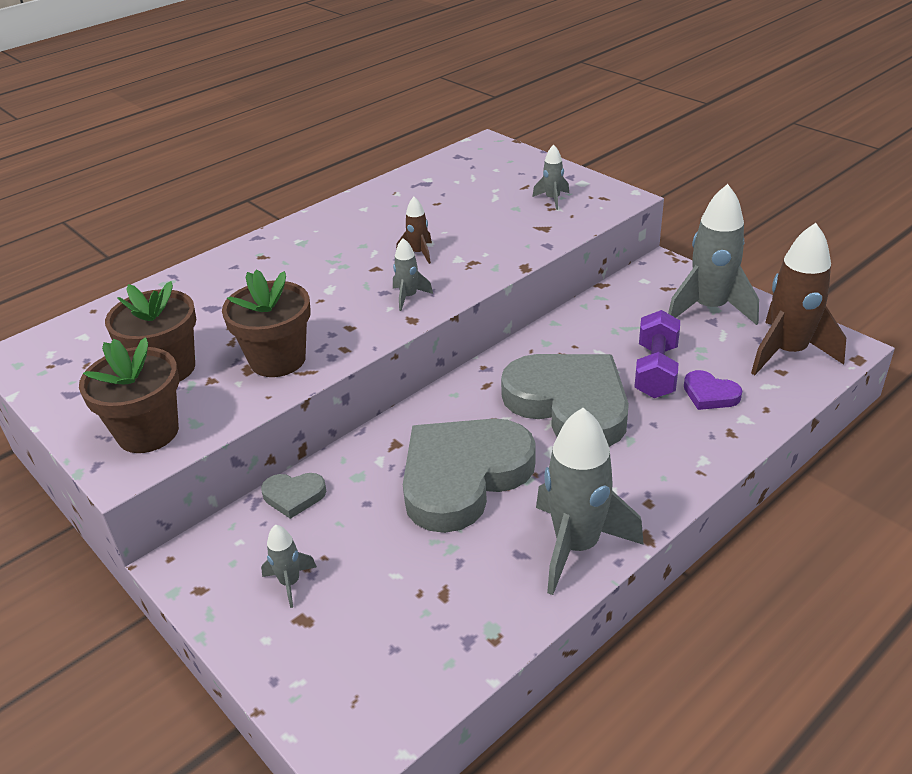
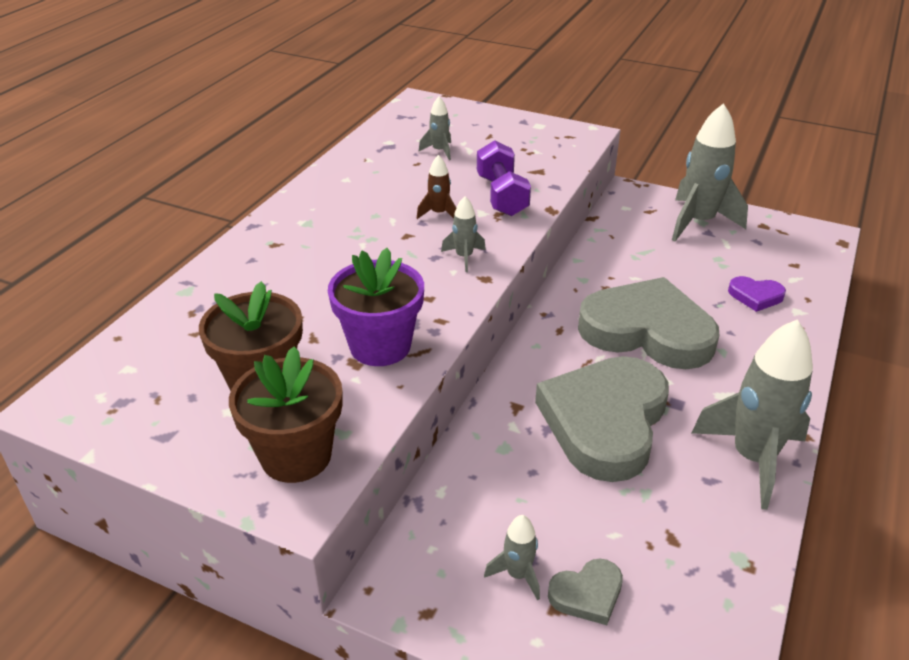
camera: 25 degrees left, 0 degrees up
(278, 360) = (380, 346): brown flower pot -> purple flower pot
(294, 496) = (454, 485): grey heart -> grey heart (587, 594)
(552, 199) = (525, 144): grey rocket -> grey rocket (439, 151)
(655, 371) = (696, 285): purple dumbbell -> purple dumbbell (501, 196)
(787, 352) = (787, 248): brown rocket -> none

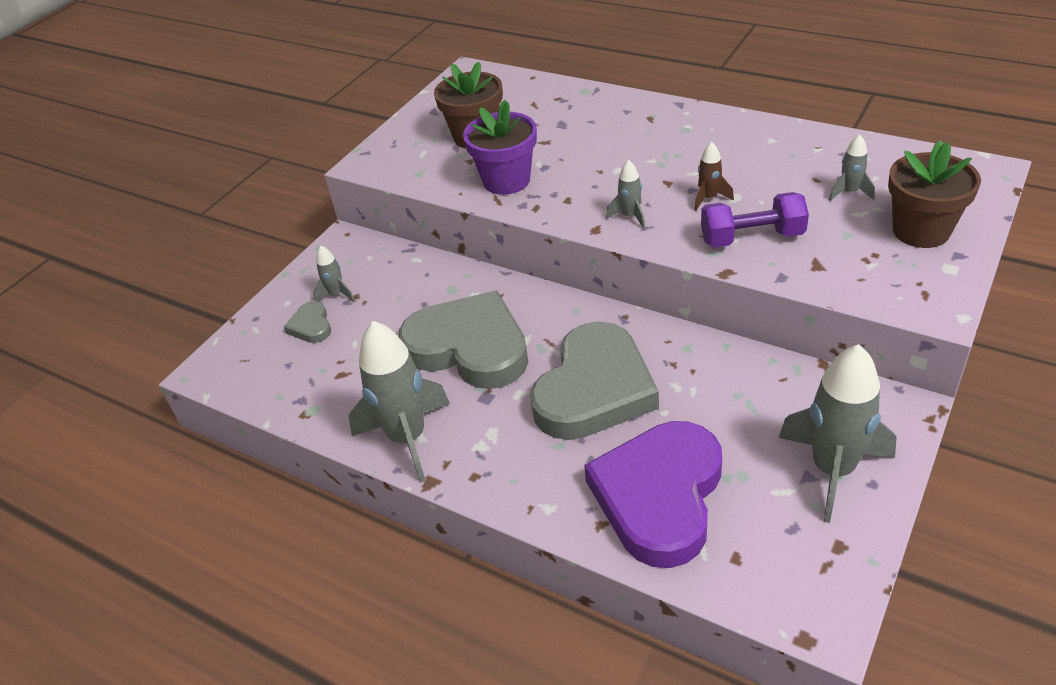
camera: 100 degrees right, 5 degrees up
(296, 456) = (403, 158): brown flower pot -> brown flower pot (921, 231)
(755, 296) = (659, 496): purple heart -> purple heart, size x2.39

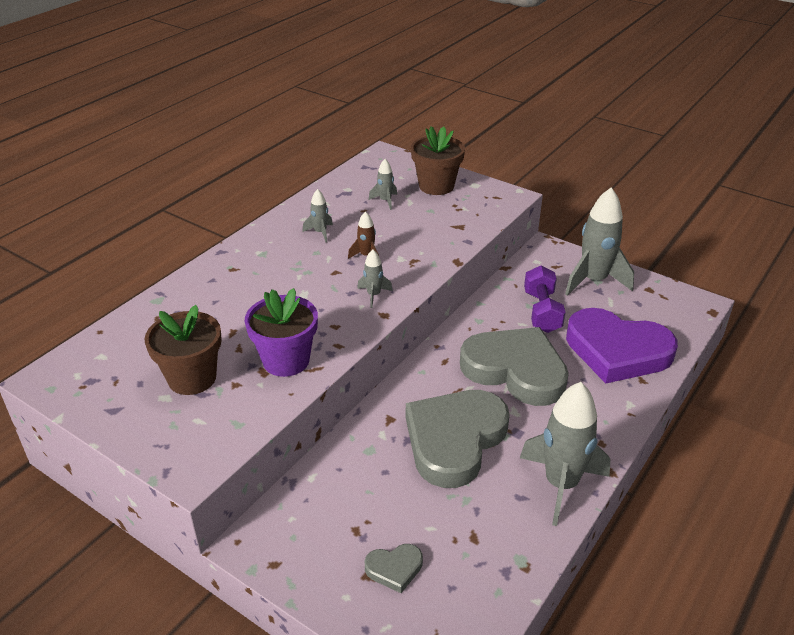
camera: 90 degrees left, 5 degrees down
(336, 294) = (348, 547): grey rocket -> grey rocket (320, 233)
(752, 238) = (421, 245): purple dumbbell -> purple dumbbell (542, 311)

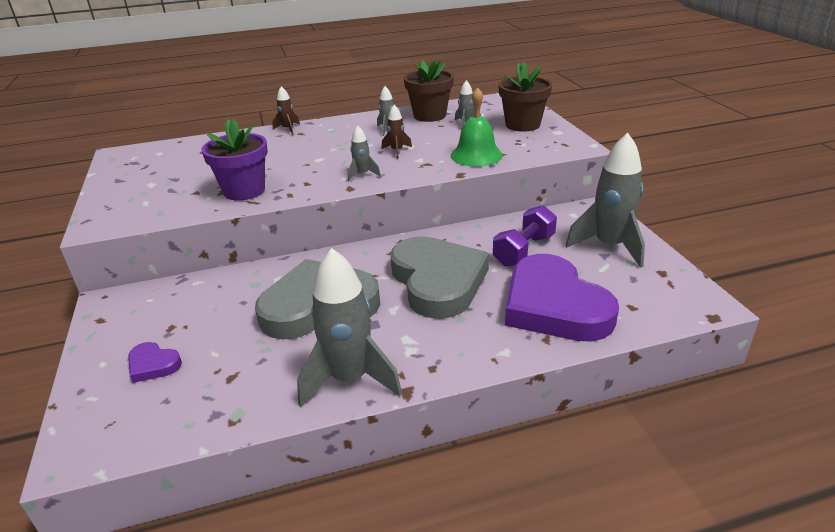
camera: 40 degrees right, 5 degrees down
(192, 378) = (180, 180): brown flower pot -> brown flower pot (429, 115)
(210, 268) = (288, 129): none -> brown rocket
(394, 569) = (153, 365): grey heart -> purple heart
(443, 235) = (476, 155): none -> green bell

